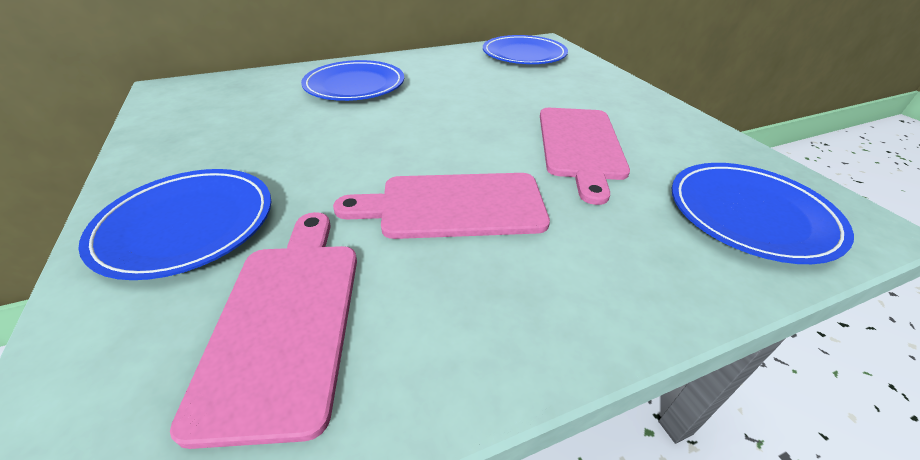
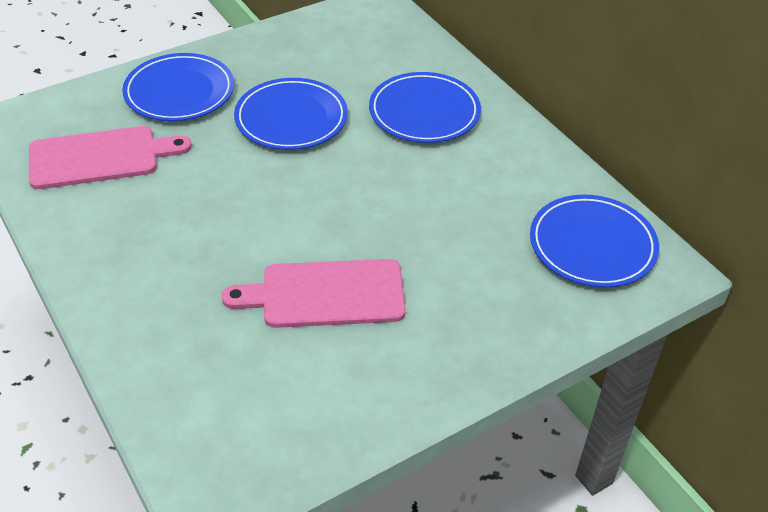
camera: 80 degrees right, 5 degrees up
(454, 206) = (211, 212): pink cutting board -> none
(750, 215) = (216, 409): blue plate -> blue plate (291, 118)

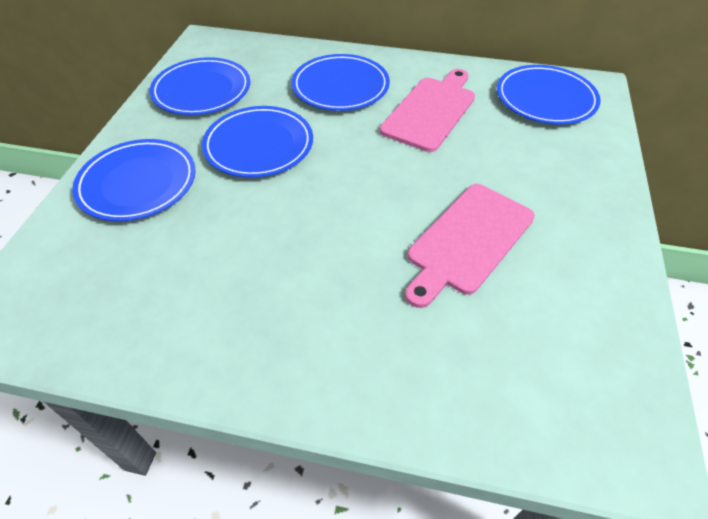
camera: 45 degrees left, 5 degrees up
(100, 157) = (140, 280): pink cutting board -> pink cutting board (431, 111)
(314, 47) = (202, 91): none -> blue plate

